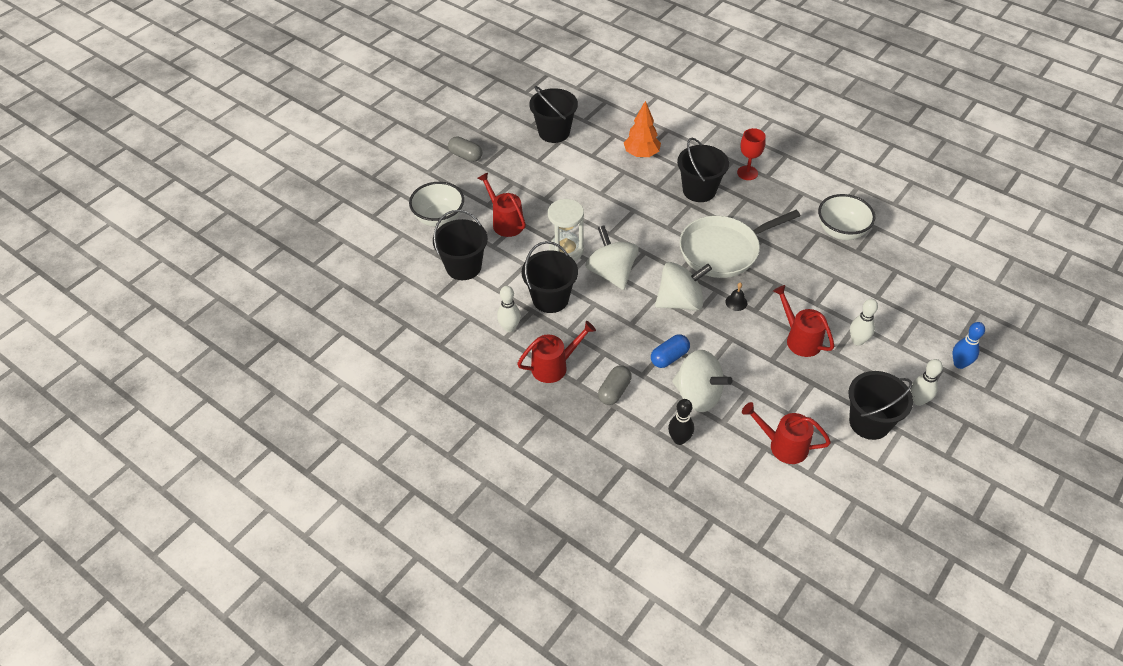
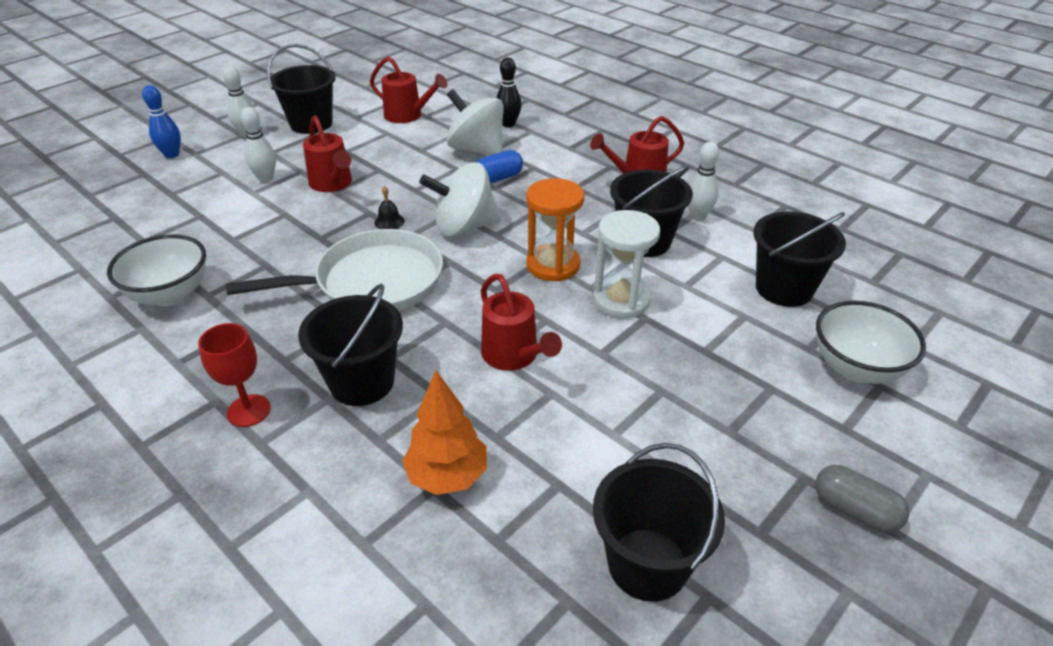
camera: 175 degrees left, 10 degrees down
(505, 222) = (731, 352): red watering can -> red watering can (514, 356)
(611, 273) = (553, 265): white spinning top -> orange hourglass
(614, 391) = (569, 157): grey capsule -> none

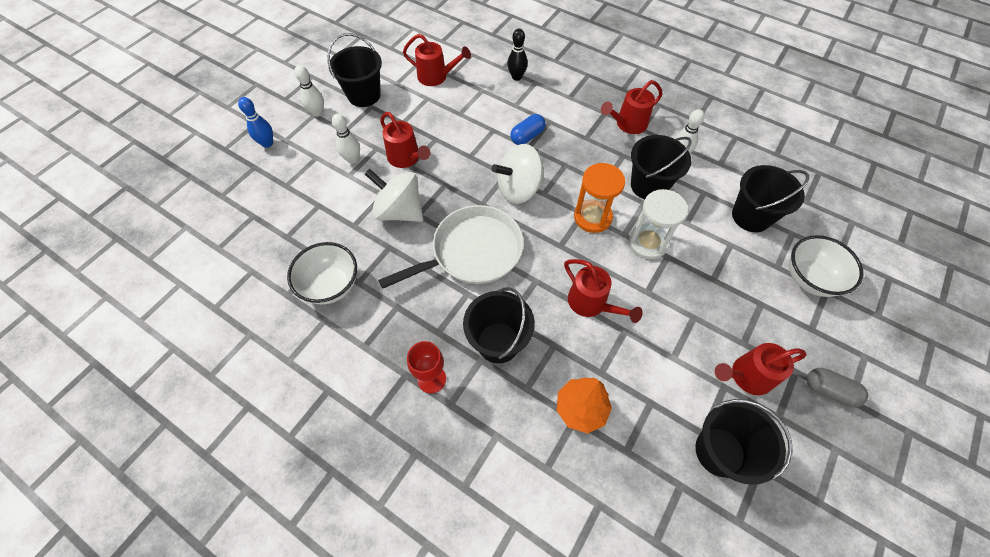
camera: 10 degrees left, 20 degrees up
(389, 221) = (463, 191): black bell -> none
(477, 150) = (502, 108): white spinning top -> white spinning top (399, 211)
(721, 473) = (746, 376): none -> red watering can

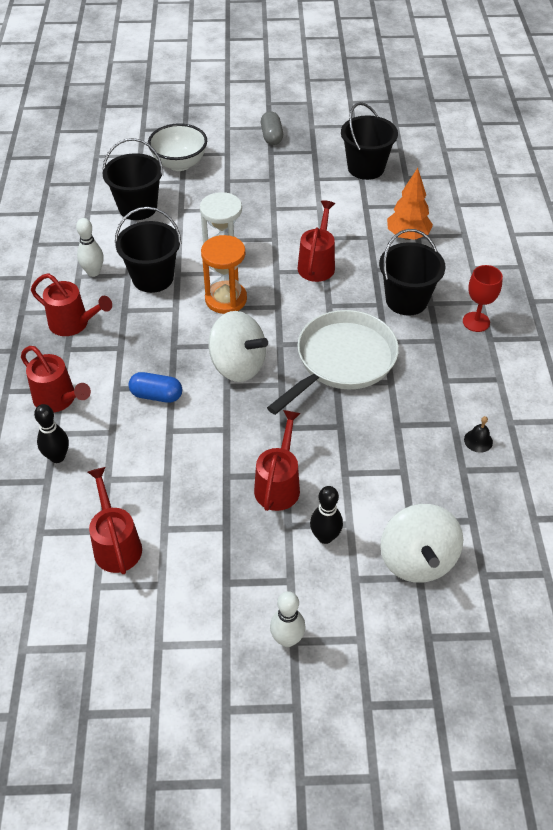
camera: 125 degrees left, 10 degrees down
(267, 143) = (384, 655): blue bowling pin -> none
(331, 286) = (478, 441): white bowl -> black bell
(352, 159) = (325, 537): white bowling pin -> black bowling pin
(364, 95) = (213, 606): black bucket -> none
(399, 211) = (351, 444): white spinning top -> white spinning top (417, 559)
(472, 252) = (342, 360): white pan -> white pan turned 105 degrees clockwise
(746, 376) = (298, 171): red watering can -> red watering can (59, 400)

